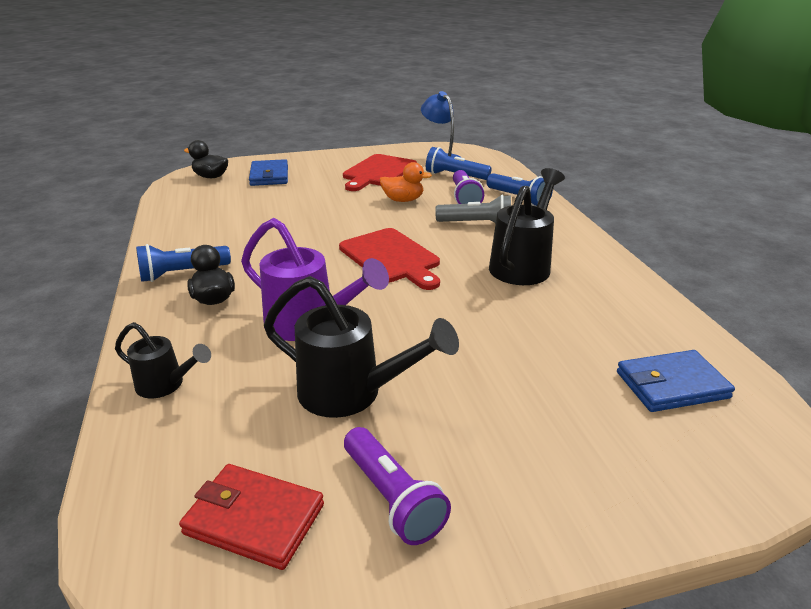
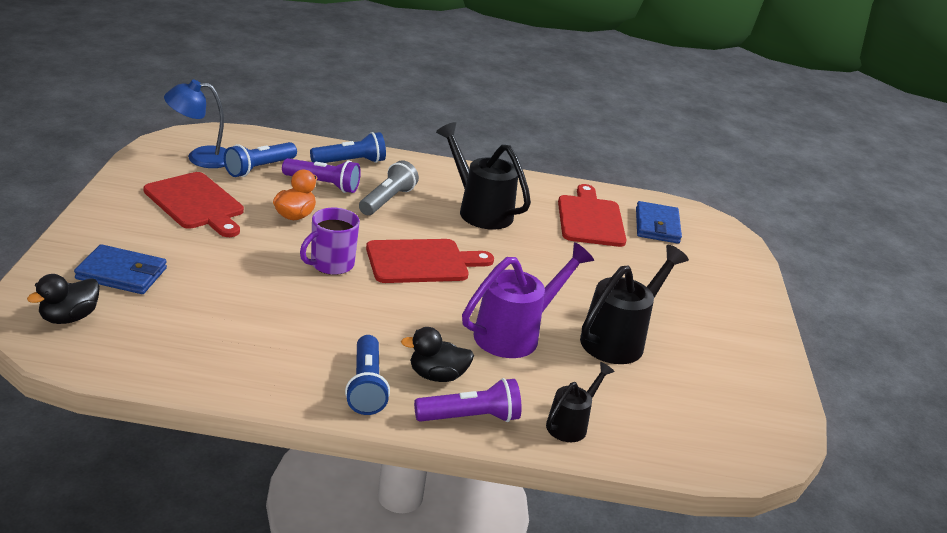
camera: 75 degrees left, 0 degrees up
(254, 519) = (728, 407): red wallet -> none
(346, 226) = (331, 264): none -> purple mug
(392, 498) = (723, 352): purple flashlight -> purple flashlight (470, 417)
(607, 330) = (590, 219): none -> red cutting board

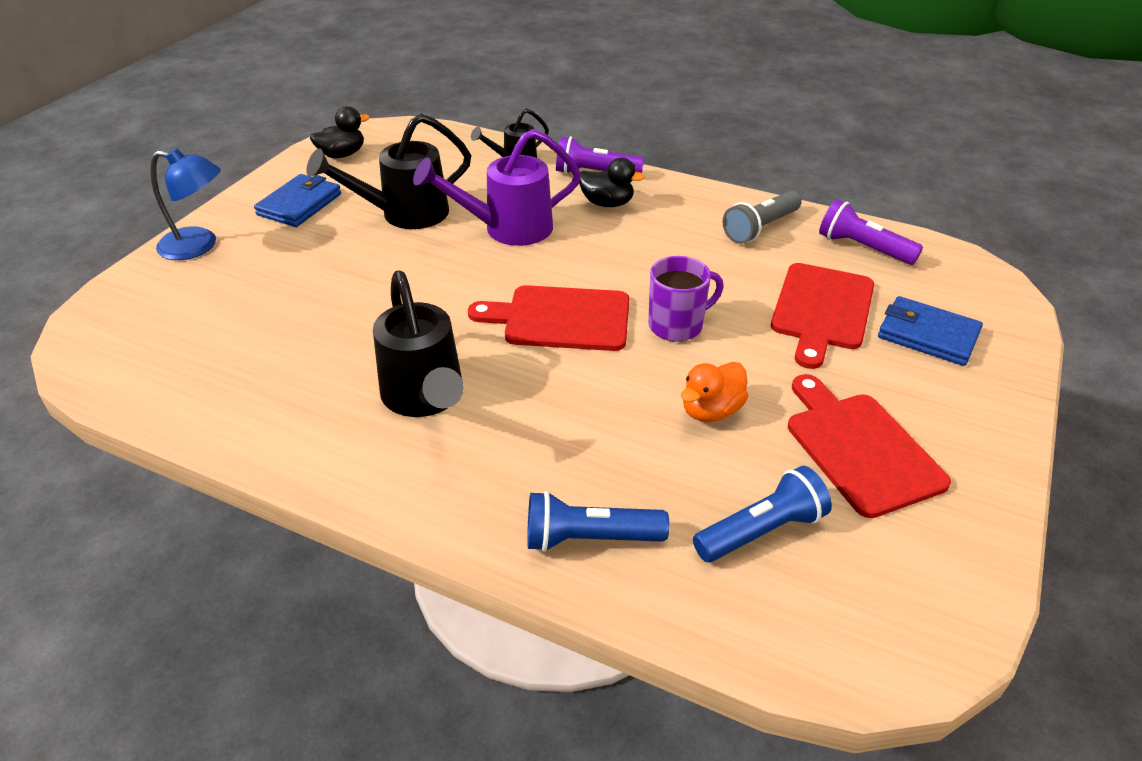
camera: 155 degrees left, 10 degrees up
(69, 317) = (962, 288): black duck -> black duck (342, 154)
(200, 157) = (871, 574): blue lamp -> blue lamp (199, 246)
(323, 184) = (654, 477): purple flashlight -> purple flashlight (862, 248)
(366, 387) = (674, 202): blue flashlight -> none
(387, 200) = (560, 431): grey flashlight -> grey flashlight (760, 228)
(590, 219) = (267, 367): red cutting board -> red cutting board (821, 310)
(657, 226) = (180, 345): blue wallet -> blue wallet (299, 204)

